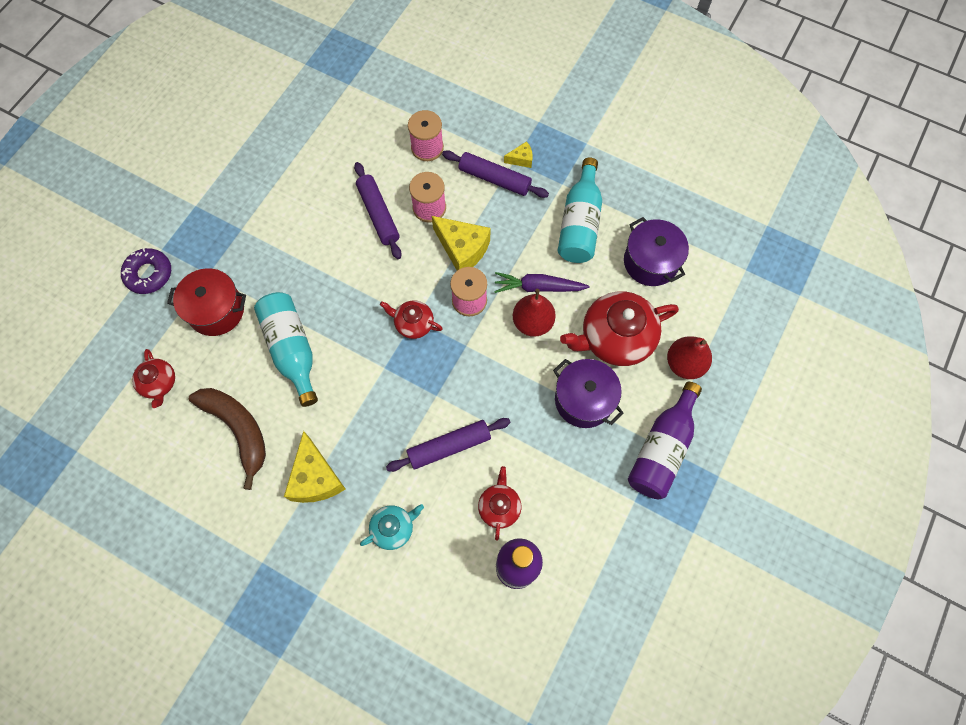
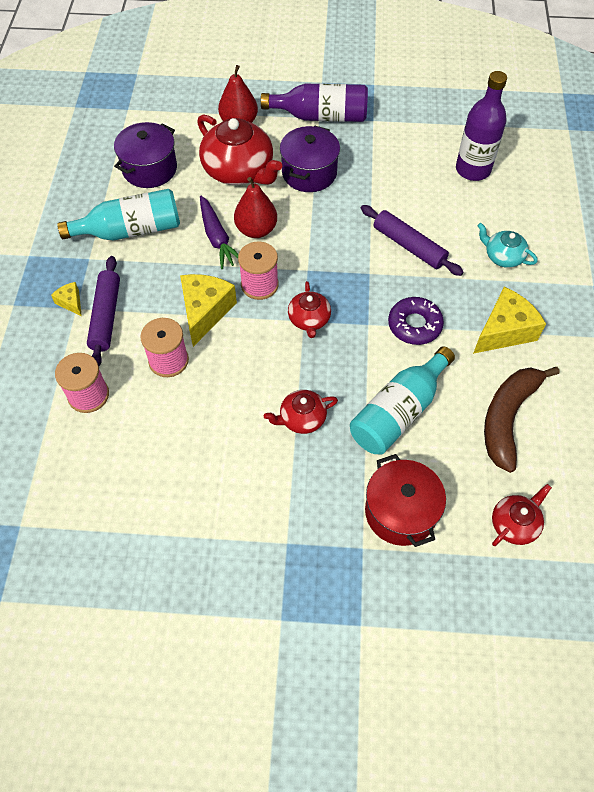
camera: 115 degrees left, 10 degrees down
(149, 274) = (400, 619): purple donut -> purple donut (414, 325)
(378, 214) = (198, 405): purple rolling pin -> none
(499, 506) = (435, 195): red teapot -> red teapot (301, 418)

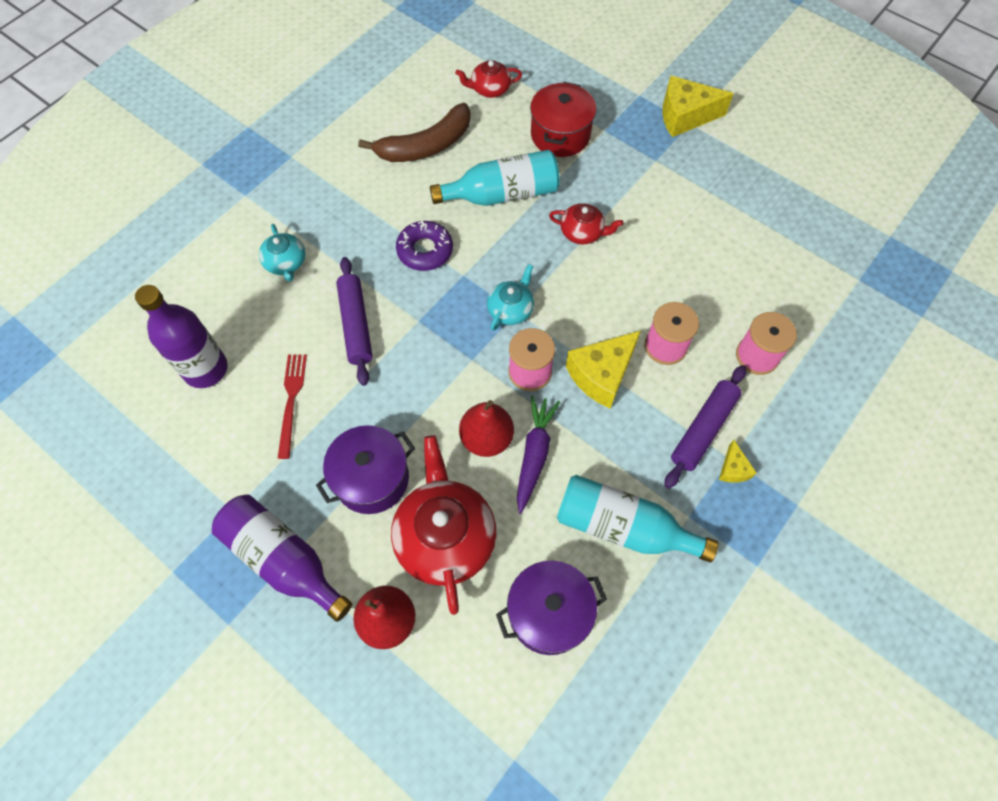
camera: 145 degrees left, 5 degrees up
(309, 319) = (511, 309): red teapot -> turquoise teapot
(401, 183) = (291, 400): none -> red fork
(504, 331) = (358, 203): yellow cheese -> yellow cheese (685, 116)

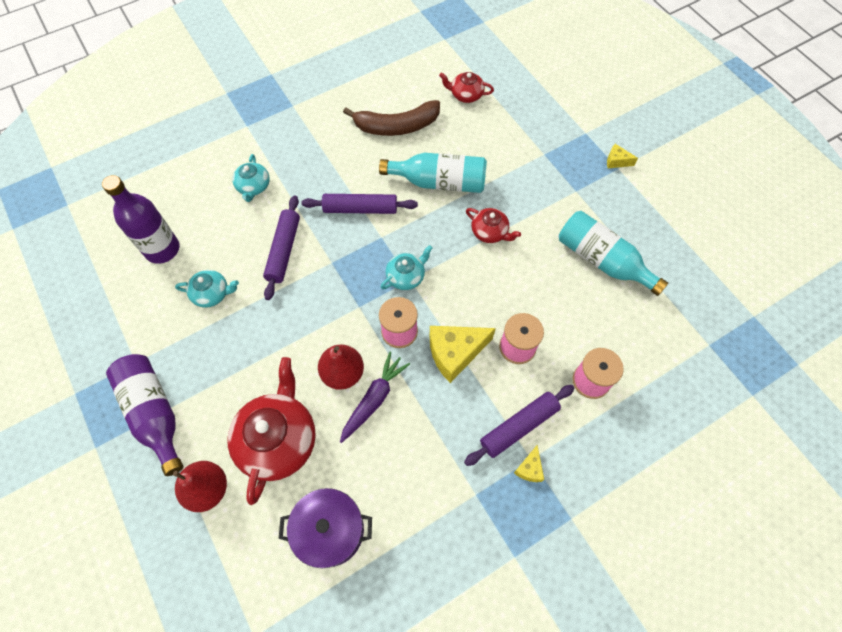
camera: 20 degrees right, 0 degrees up
(291, 400) = (212, 293): red fork -> turquoise teapot
(372, 479) = (244, 374): purple pot -> none
(425, 250) = (360, 209): purple donut -> purple rolling pin
(560, 135) = (506, 147): red pot -> none
(622, 527) = (418, 483): turquoise bottle -> turquoise bottle (602, 260)
(685, 116) = (616, 161): yellow cheese -> yellow cheese, size x0.49

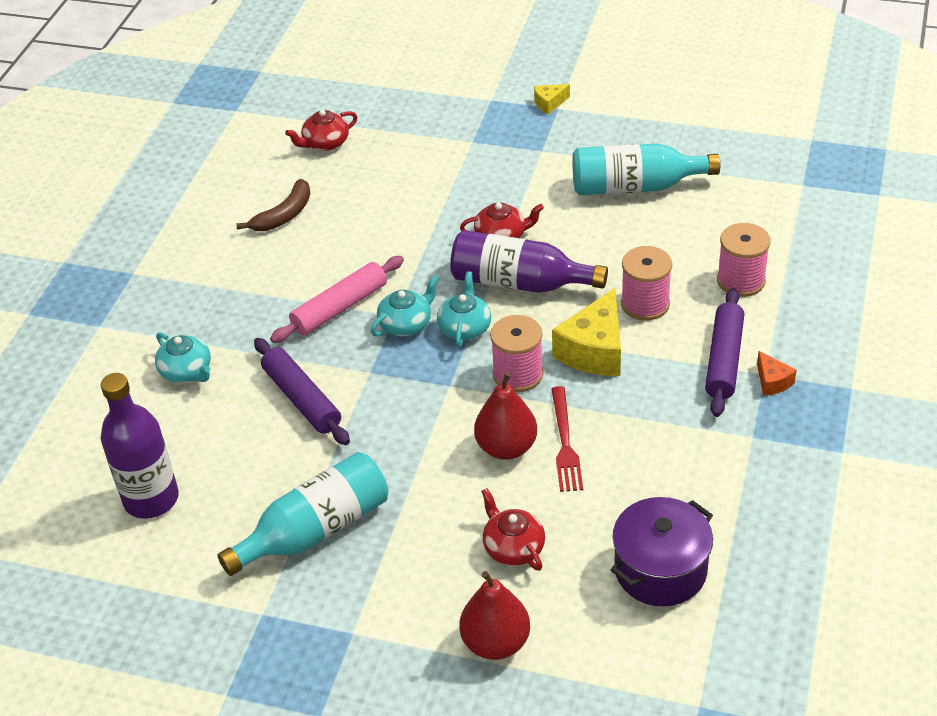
camera: 40 degrees left, 20 degrees down
(154, 413) = (348, 635): purple bottle -> purple bottle (519, 282)
(212, 293) = (270, 492): turquoise teapot -> turquoise teapot (406, 324)
(278, 439) = (513, 547): red teapot -> red teapot, size x0.52
(360, 209) = (339, 308): purple rolling pin -> pink rolling pin
(374, 399) = (565, 443): purple carrot -> red fork
(397, 126) = (284, 215): brown banana -> brown banana, size x0.65
(439, 182) = (395, 231): turquoise bottle -> turquoise bottle (315, 530)
(529, 468) = (772, 382): yellow cheese -> orange cheese

